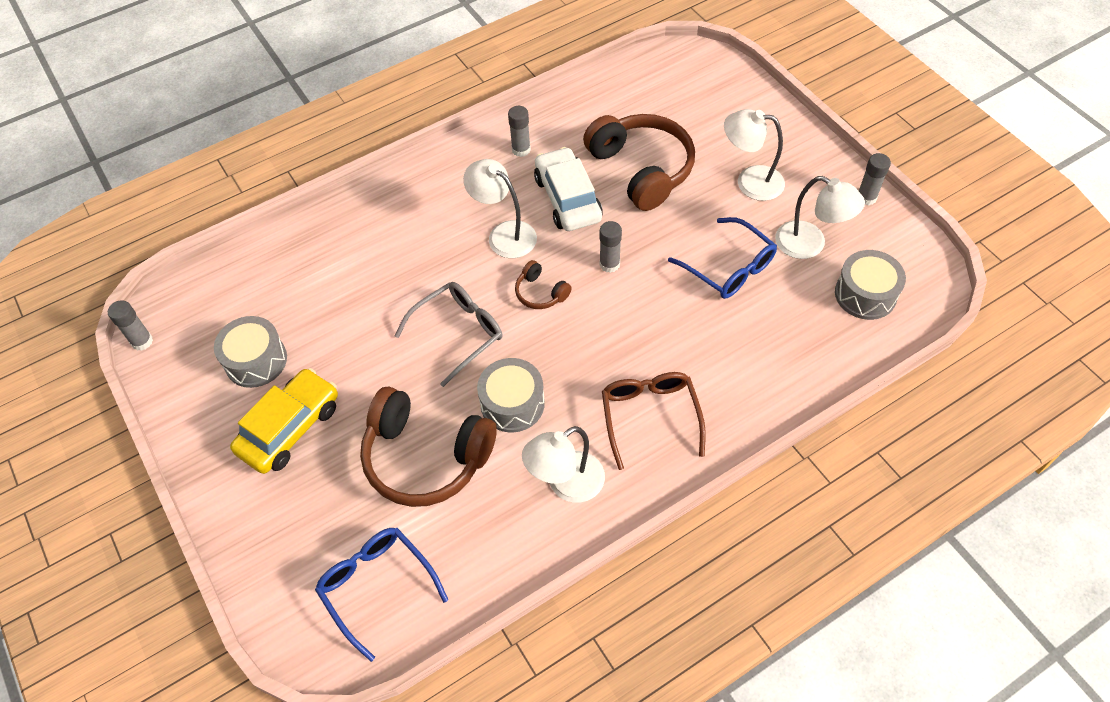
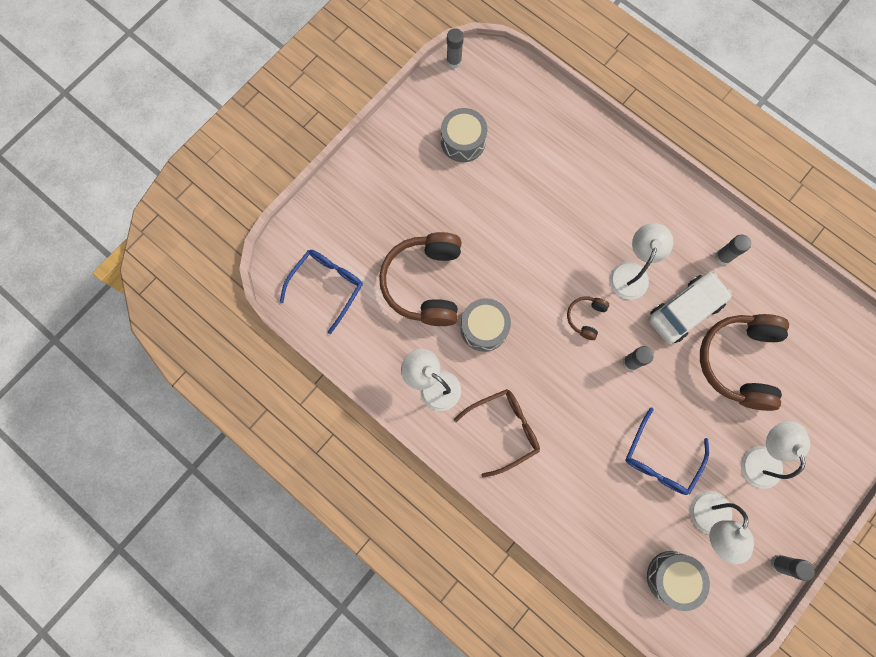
camera: 70 degrees right, 20 degrees up
(290, 428) = (419, 186): yellow car -> none
(458, 333) = (530, 269): grey glasses -> none
(641, 169) = (738, 361): brown headphones -> brown headphones turned 150 degrees clockwise

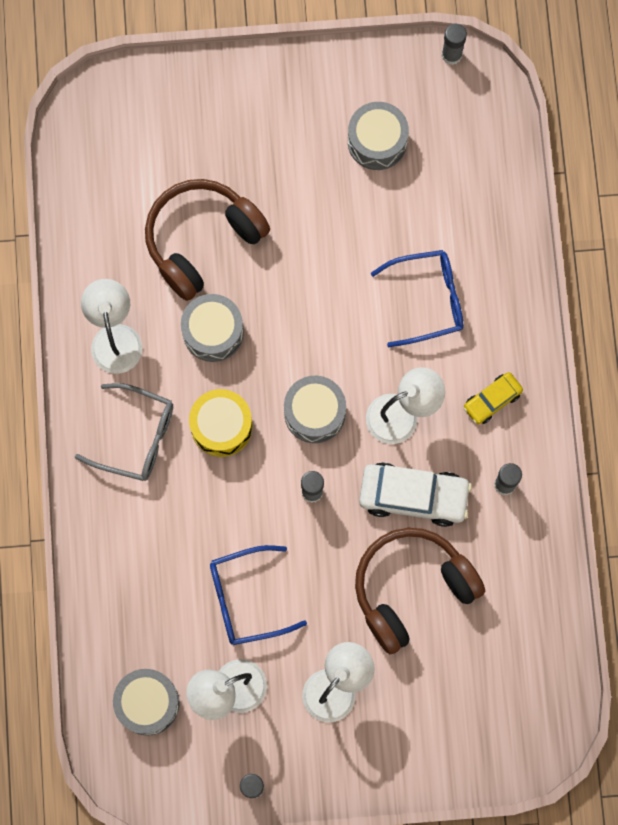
camera: 45 degrees right, 0 degrees up
(327, 286) = (112, 159): blue glasses -> blue glasses (427, 300)
(504, 430) = (136, 437): brown glasses -> grey glasses
(544, 376) = (221, 426): none -> yellow drum
(585, 318) = (314, 413): brown headphones -> grey drum
(668, 219) = (492, 400): none -> yellow car

